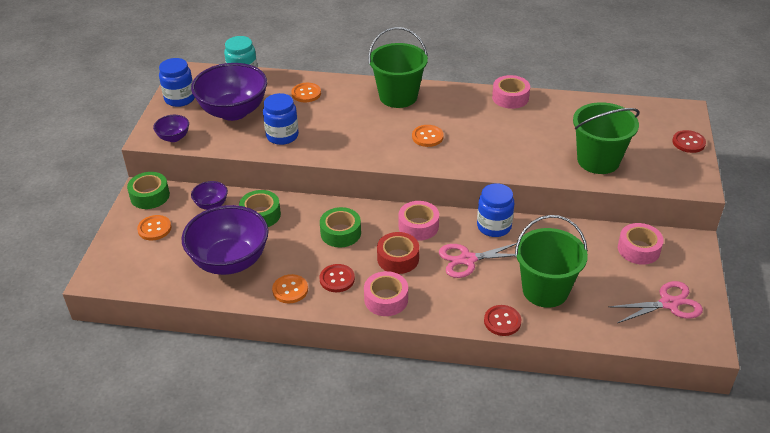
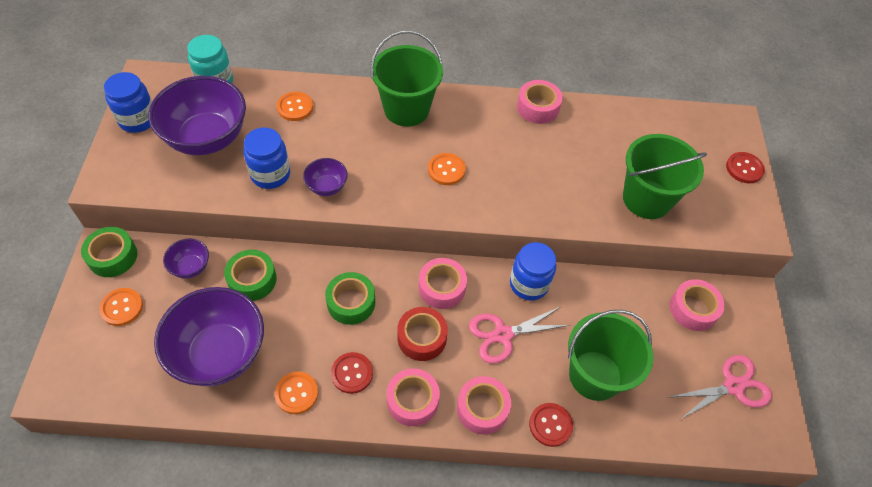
camera: 10 degrees left, 15 degrees up
(174, 138) = (134, 182): purple bowl -> purple bowl (327, 187)
(445, 307) = (482, 408): none -> pink tape

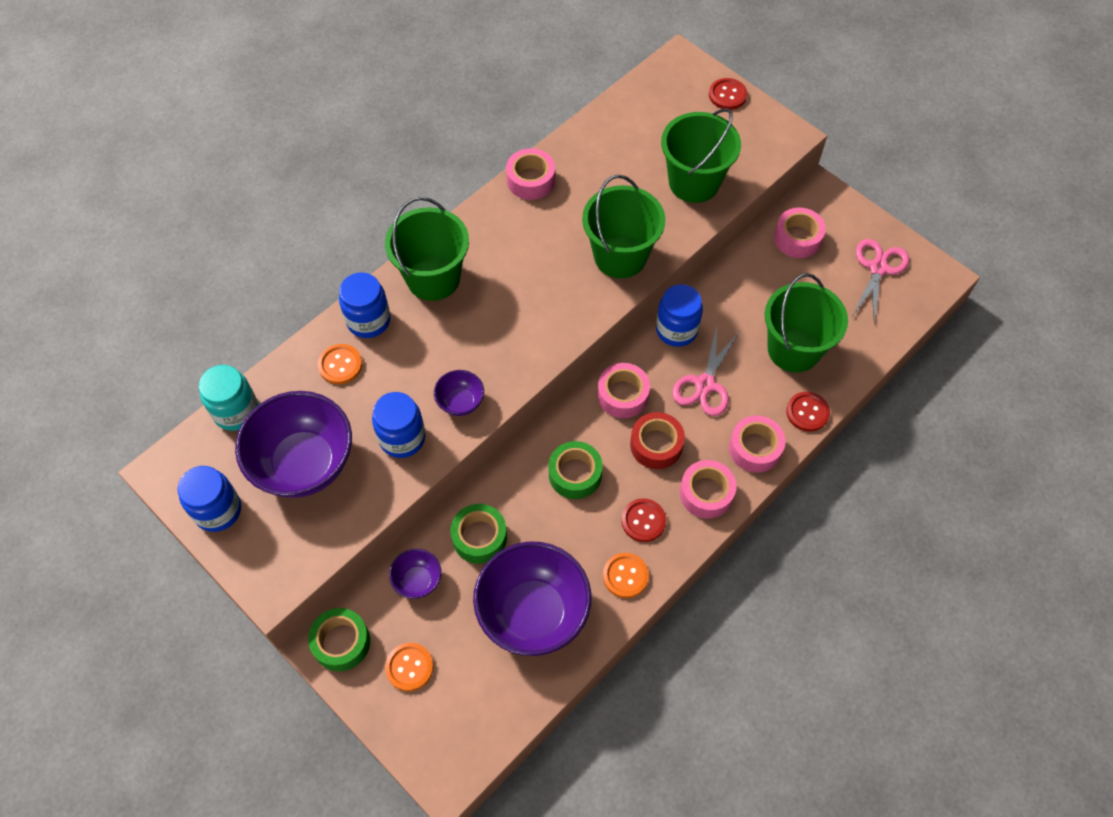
camera: 45 degrees left, 5 degrees up
(341, 99) = (368, 320): none -> blue jar
(446, 170) = (531, 298): orange button -> none
(535, 197) = (620, 256): none -> green bucket

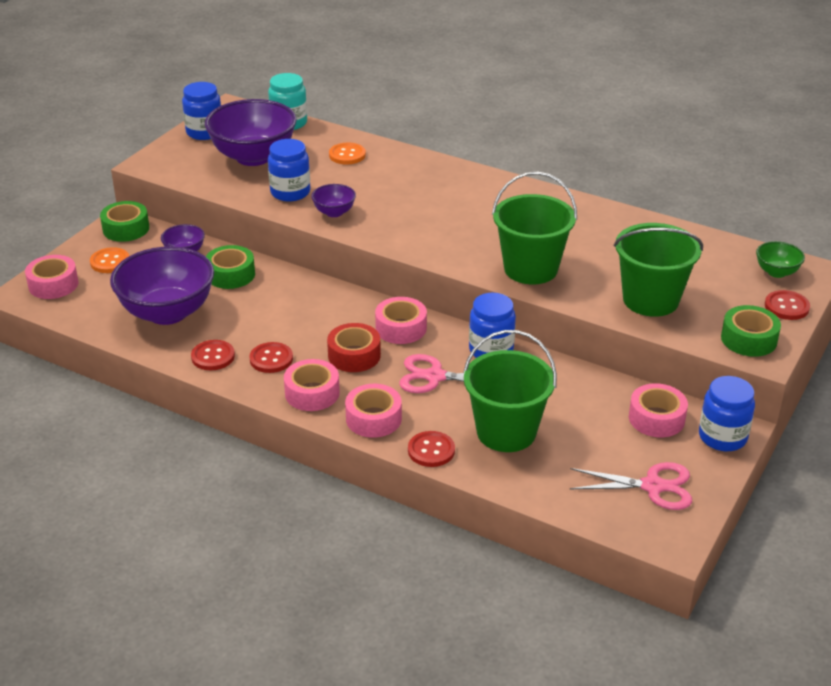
camera: 75 degrees right, 25 degrees down
(368, 320) = (394, 159): blue jar -> blue jar (722, 437)
(433, 278) = (452, 180): green bucket -> none
(531, 180) = (589, 209): pink tape -> pink tape (53, 284)
(575, 474) = (307, 314): green tape -> green tape (748, 339)
(625, 576) = (213, 356): orange button -> red button
(676, 82) = (776, 272): none -> green bowl

